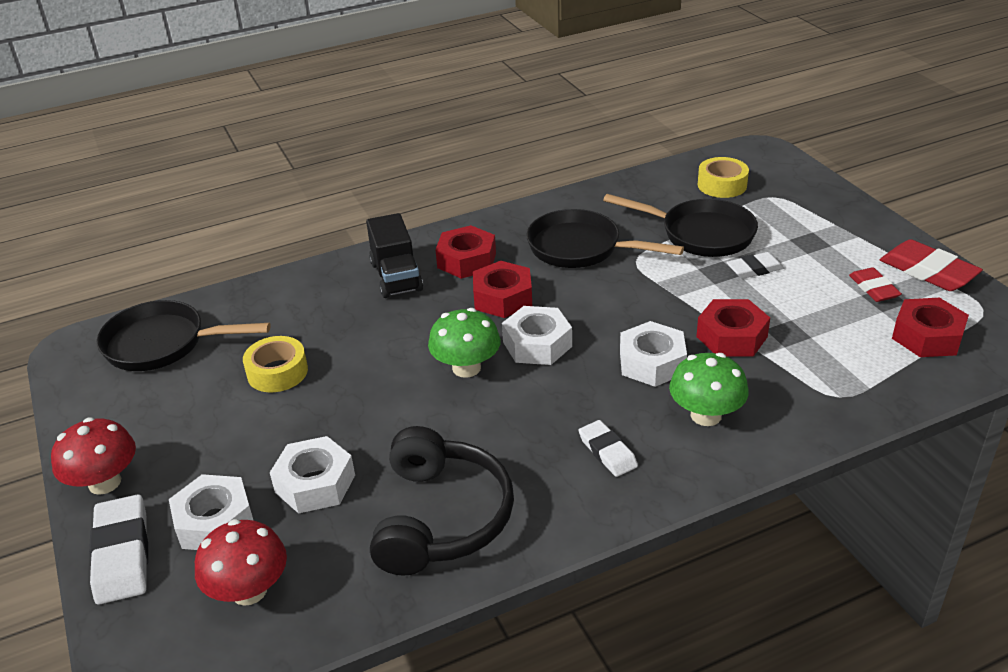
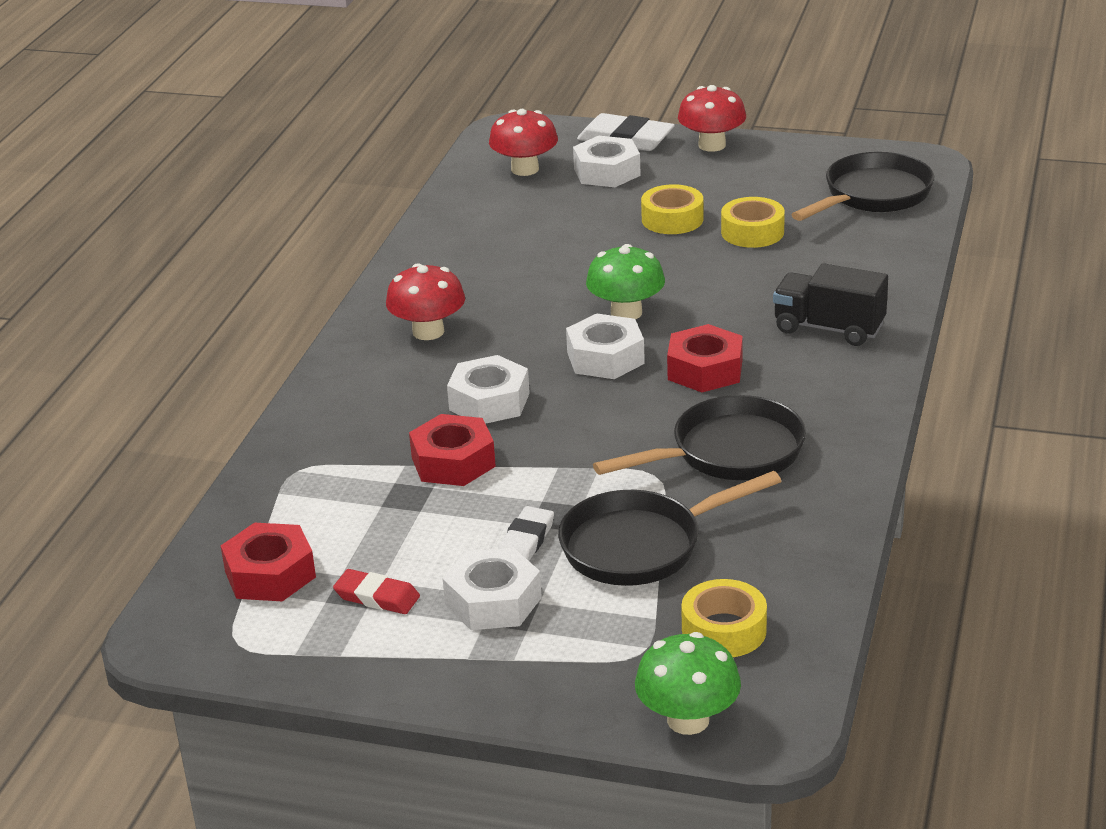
camera: 130 degrees right, 5 degrees down
(287, 425) = (672, 219): none -> yellow tape
(315, 483) = (588, 213): white nut -> white nut (493, 601)
(441, 518) = (478, 245): black headphones -> none
(466, 260) = (804, 376): red nut -> none
(607, 452) = (428, 332): white eraser -> red mushroom
(706, 415) = (389, 393): green mushroom -> green mushroom (688, 720)
(928, 271) = (339, 658): red eraser -> none

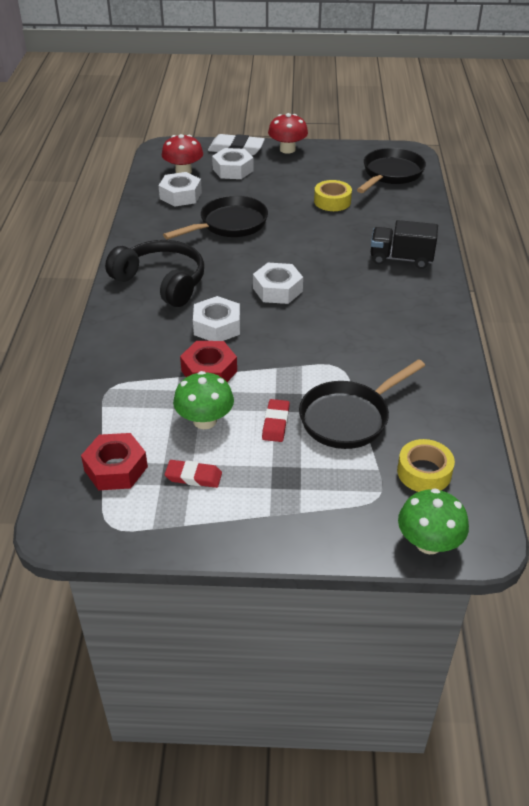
camera: 15 degrees left, 10 degrees up
(428, 332) = (161, 282): red mushroom -> black headphones
(493, 601) = (271, 470): white nut -> white nut (180, 195)
(525, 541) = (276, 423): white eraser -> red eraser
(626, 313) = (278, 259): green mushroom -> green mushroom (205, 420)
(672, 219) = (282, 197): yellow tape -> none
(705, 370) = (340, 292): red nut -> none
(728, 453) = (376, 347): black pan -> black pan (229, 224)

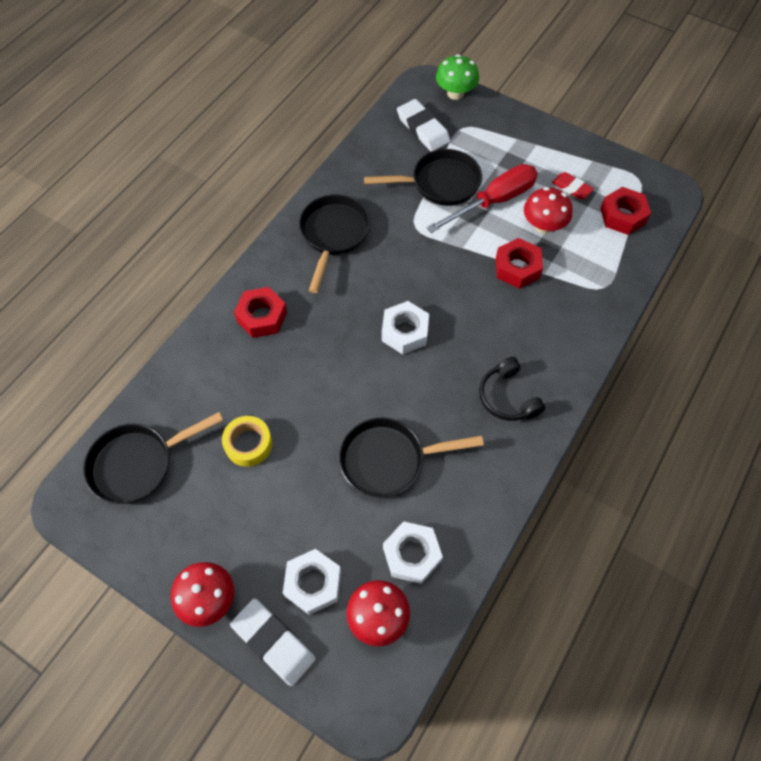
camera: 150 degrees left, 20 degrees up
(161, 282) = (508, 397): black headphones -> black headphones, size x0.64
(205, 420) = (543, 225): green mushroom -> red mushroom
(217, 326) = (485, 313): white nut -> none
(276, 423) = (493, 201): red eraser -> red screwdriver
(401, 259) = (262, 317): black truck -> red nut
(407, 330) = (333, 235): none -> black pan
(424, 472) = (423, 129): yellow tape -> white eraser

